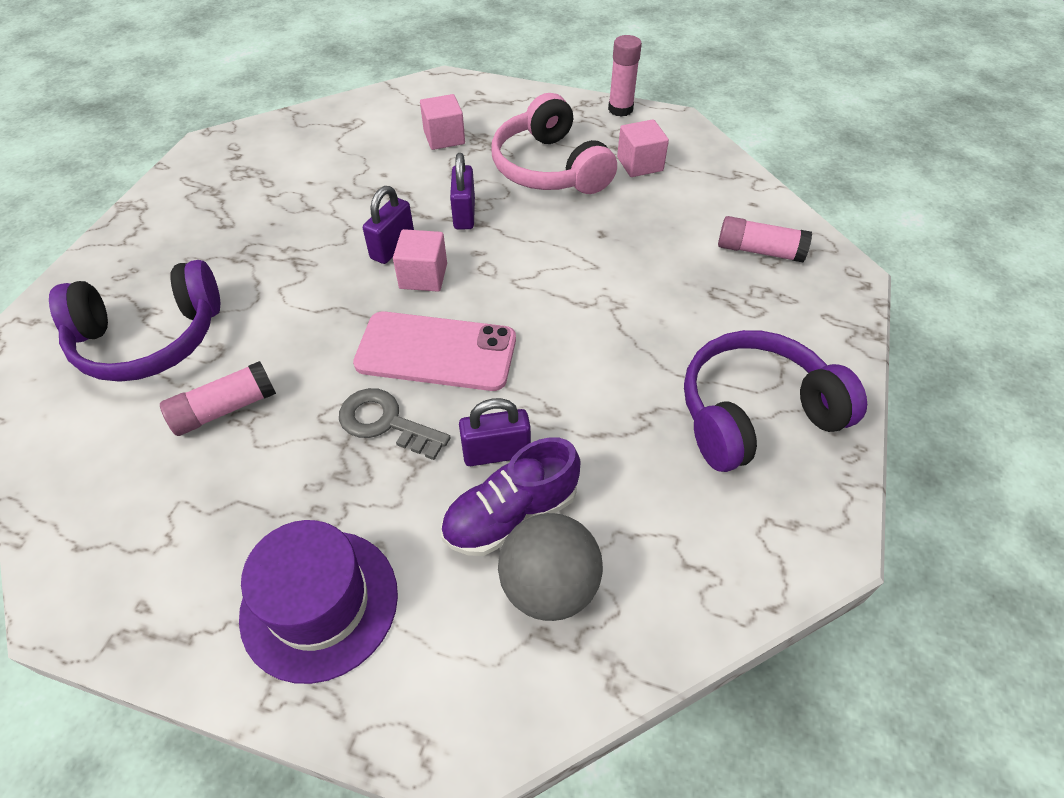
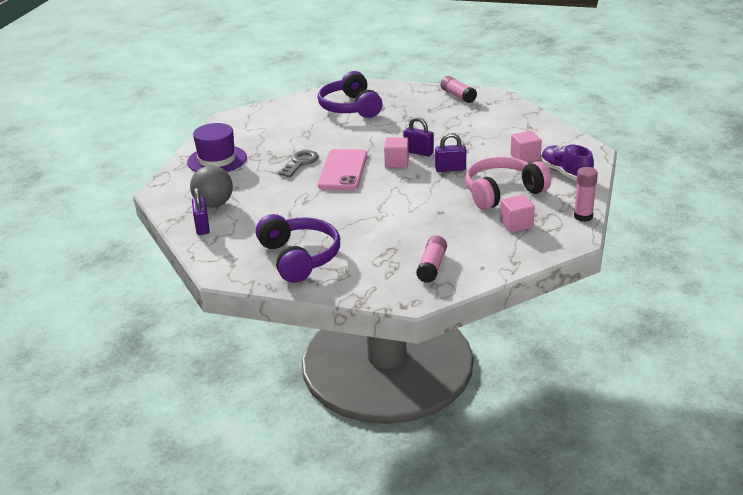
camera: 90 degrees right, 20 degrees down
(225, 409) = (310, 129): pink glue stick -> pink glue stick (458, 96)
(496, 453) = (281, 189): purple padlock -> purple padlock (202, 227)
(511, 515) = (249, 194): purple shoe -> purple shoe (565, 173)

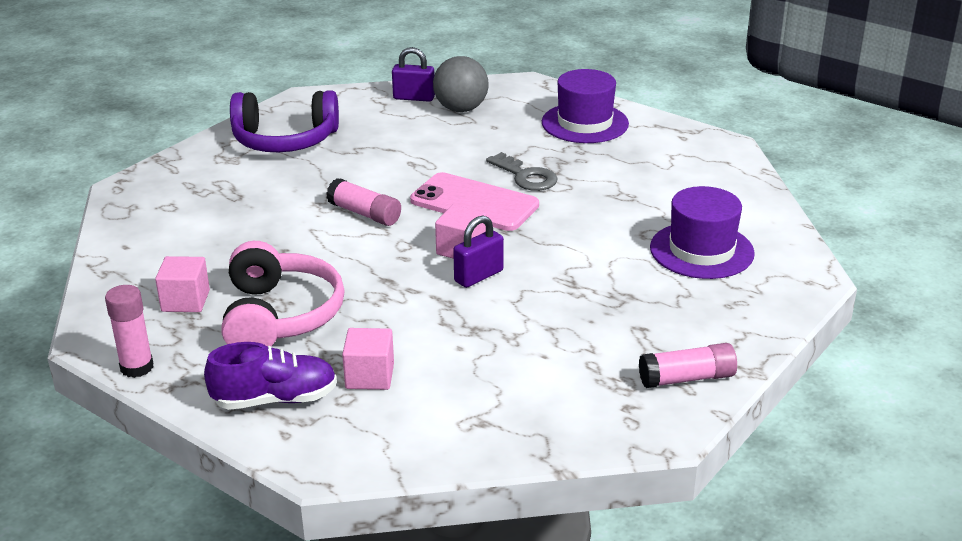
camera: 110 degrees right, 0 degrees up
(350, 107) = (701, 250): purple headphones -> purple hat
(432, 267) = (168, 213): pink glue stick -> pink glue stick (364, 213)
(450, 169) = (397, 290): purple padlock -> none

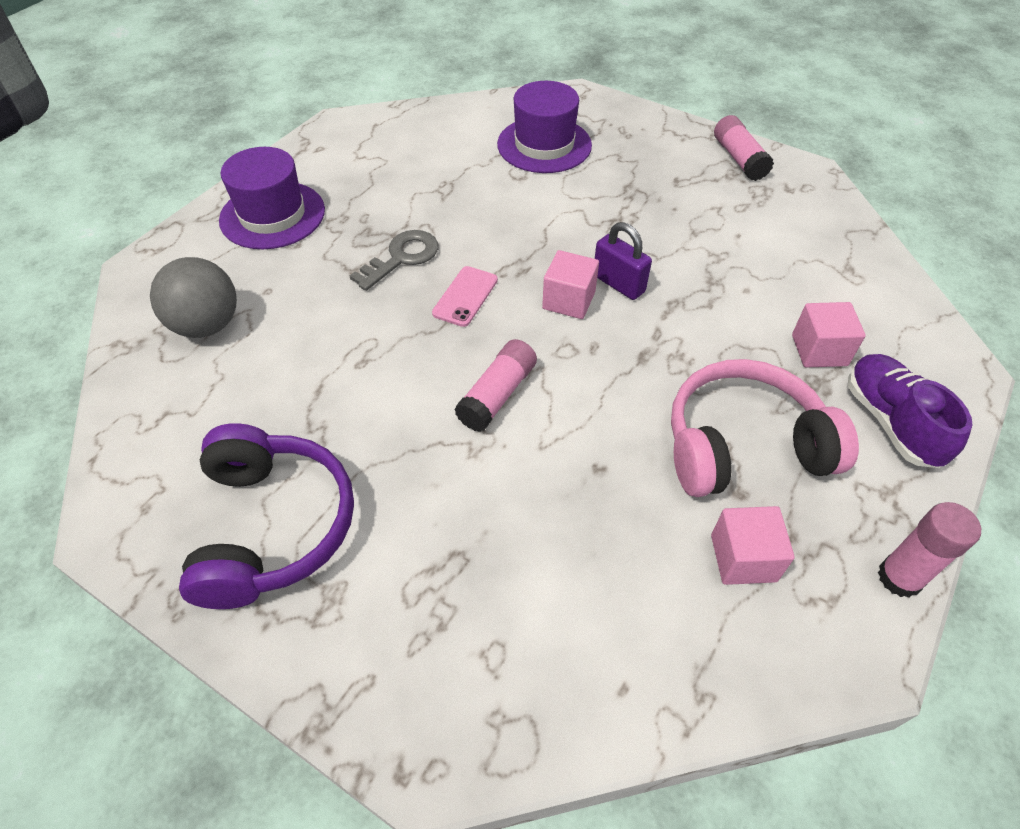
camera: 95 degrees left, 20 degrees up
(414, 98) = (155, 379): purple padlock -> none
(474, 203) = (465, 296): pink phone -> pink phone, size x0.54

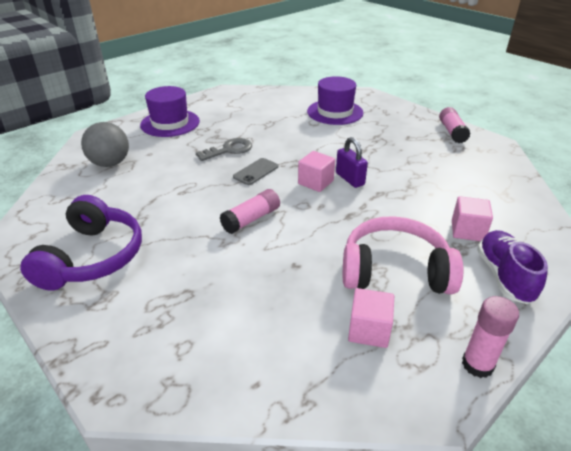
camera: 15 degrees right, 15 degrees down
(465, 296) = (256, 172): pink phone -> grey phone

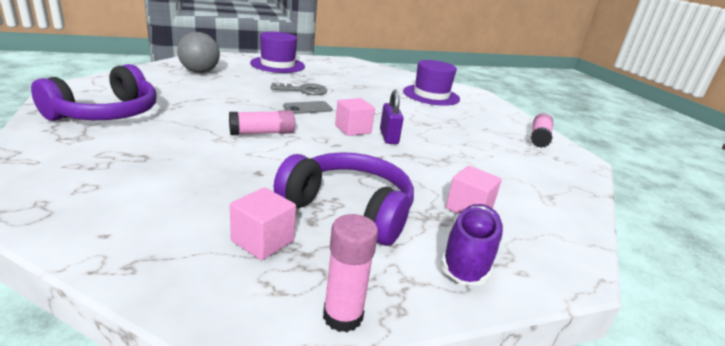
camera: 20 degrees right, 10 degrees down
(395, 270) = (349, 209): pink headphones -> purple headphones

